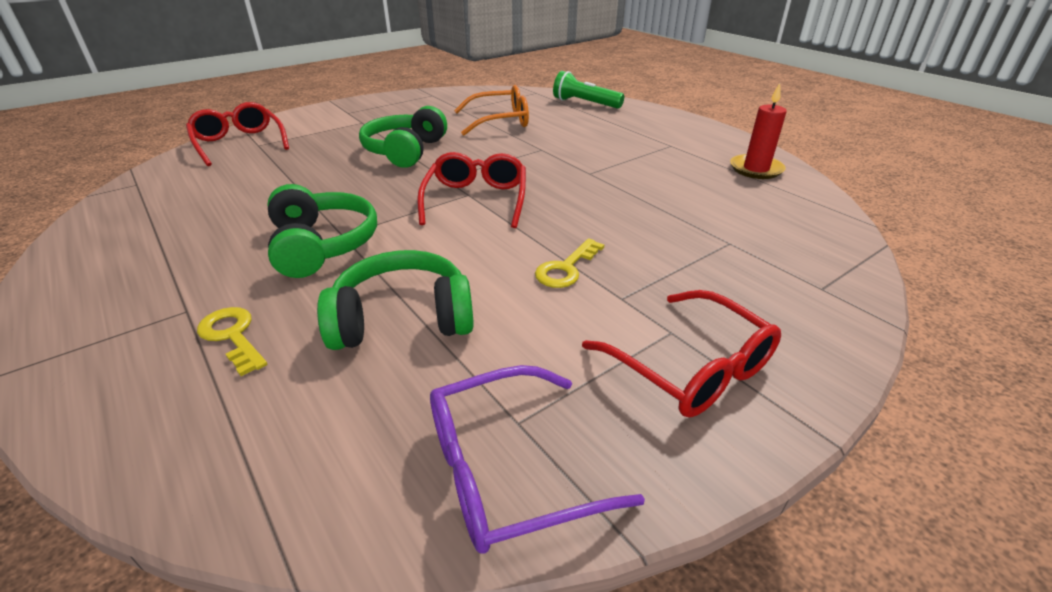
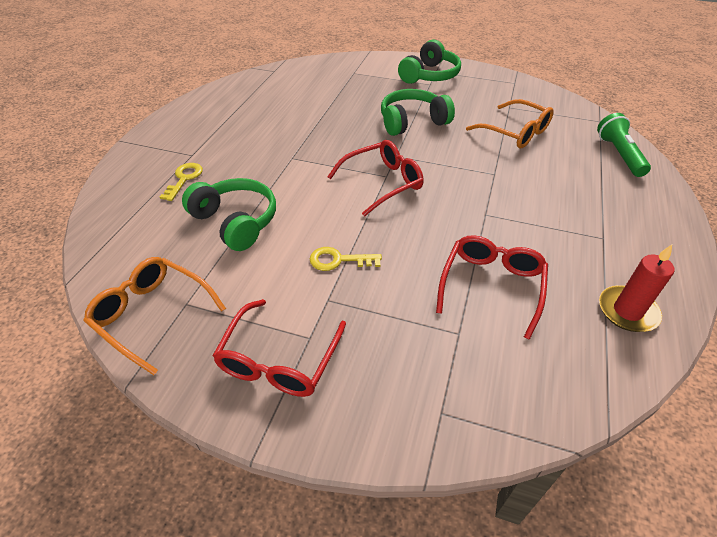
camera: 55 degrees right, 10 degrees up
(239, 143) = (348, 67): red glasses -> red glasses (491, 286)
(321, 245) = (275, 158): green headphones -> green headphones (429, 75)
(508, 469) = (153, 315): purple glasses -> orange glasses

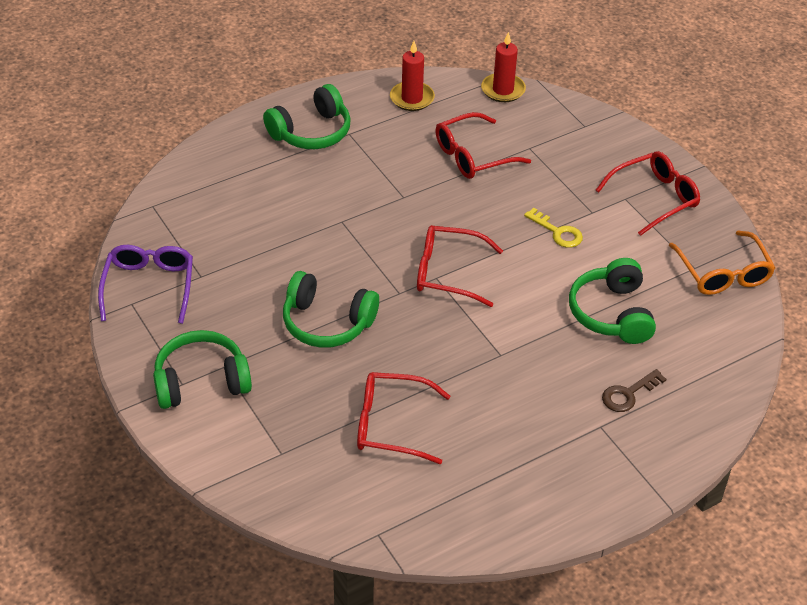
camera: 140 degrees left, 0 degrees up
(184, 179) = (628, 394): yellow key -> brown key
(316, 102) = (391, 425): none -> red glasses
(515, 132) = (252, 245): orange glasses -> none
(521, 91) = (149, 287): none -> purple glasses
(580, 397) = (503, 90): none -> red candle
(619, 154) = (209, 170): green flashlight -> none
(625, 220) = (311, 132): none -> green headphones

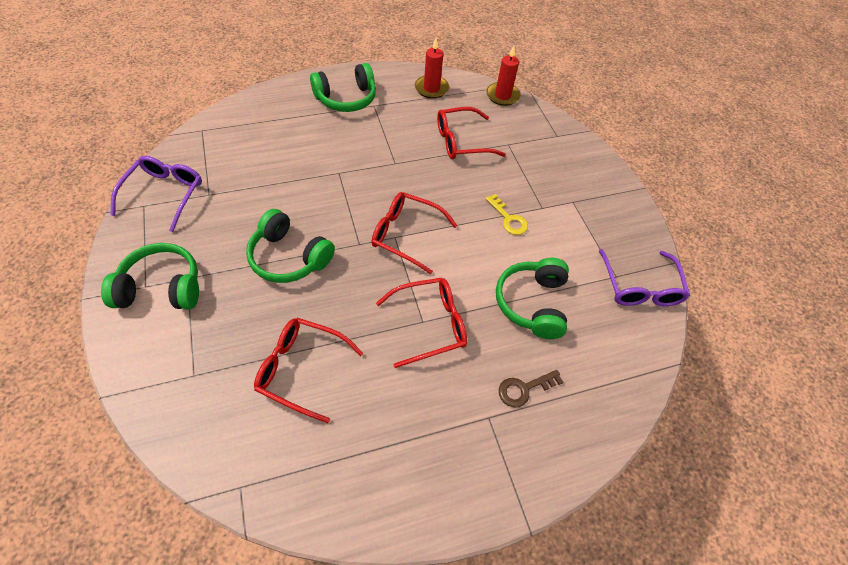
camera: 10 degrees right, 10 degrees up
(654, 198) = (597, 206): red glasses -> red glasses (429, 324)
(723, 273) = (640, 287): orange glasses -> purple glasses

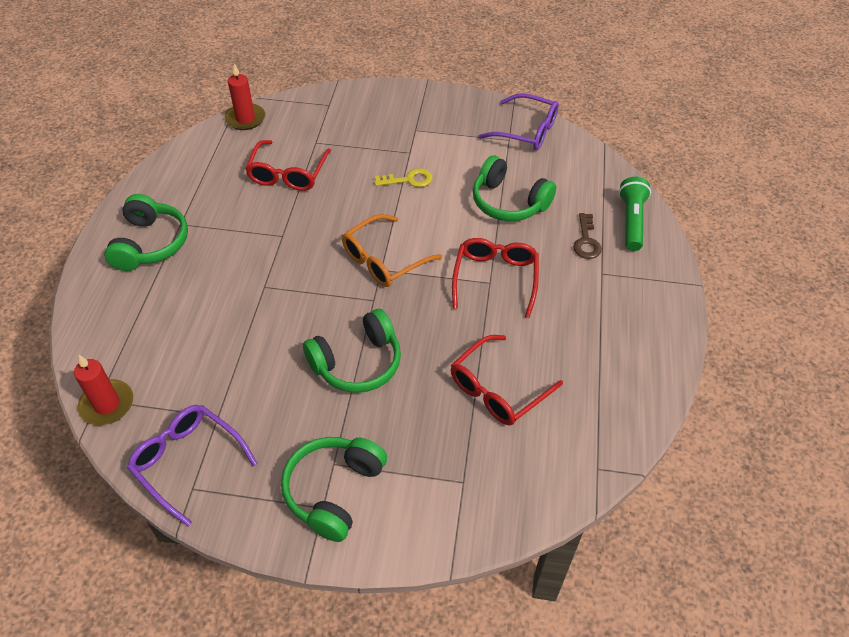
camera: 60 degrees left, 5 degrees down
(406, 235) = (384, 260): red glasses -> orange glasses
(431, 88) = (191, 167): red candle -> red candle (107, 404)
(580, 426) = (631, 221): none -> green flashlight

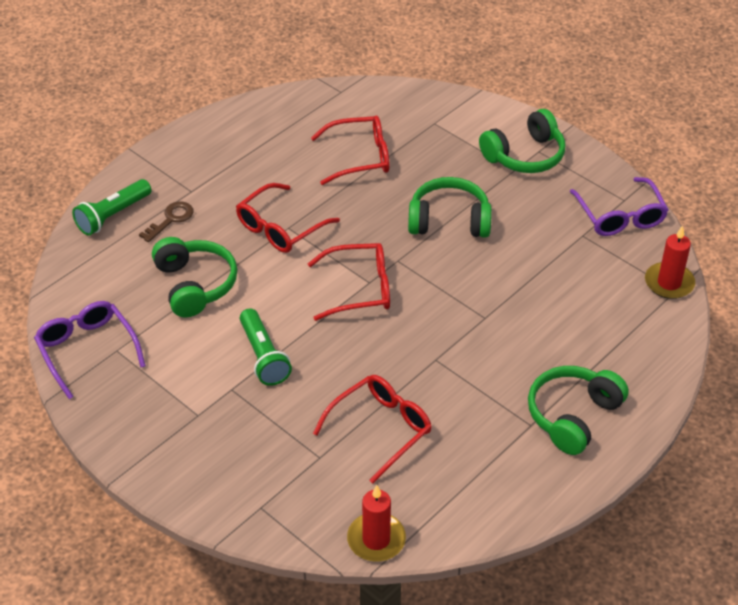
camera: 145 degrees left, 5 degrees down
(384, 260) = (359, 289): orange glasses -> red glasses
(408, 180) = (263, 356): yellow key -> green flashlight

